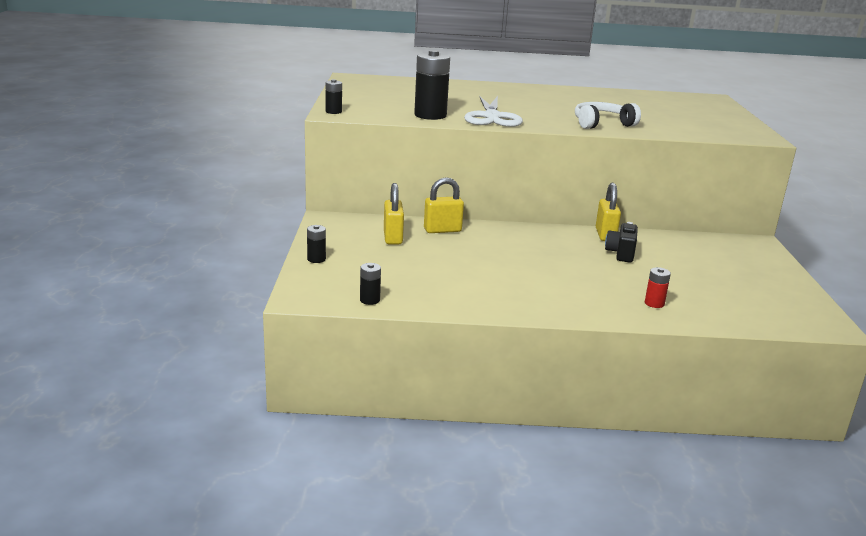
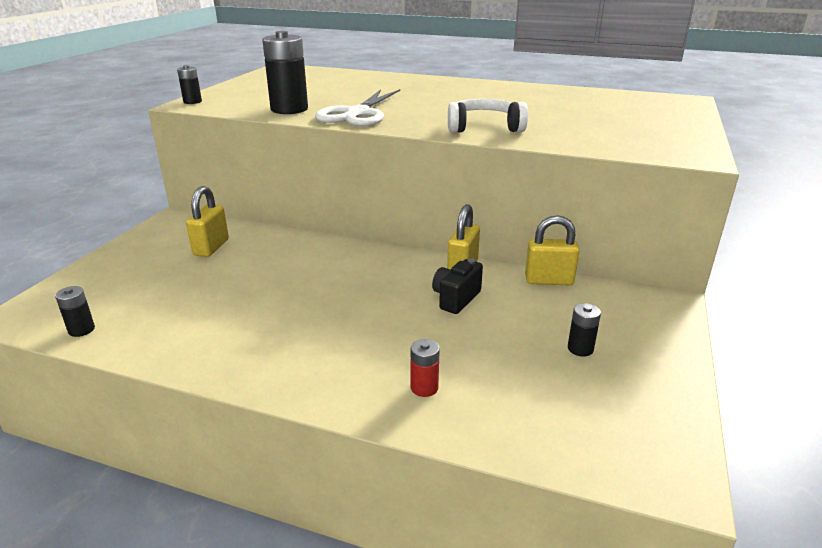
camera: 20 degrees right, 5 degrees up
(316, 259) = (99, 266): black battery -> black battery (580, 349)
(442, 230) = (276, 243): yellow padlock -> yellow padlock (549, 280)

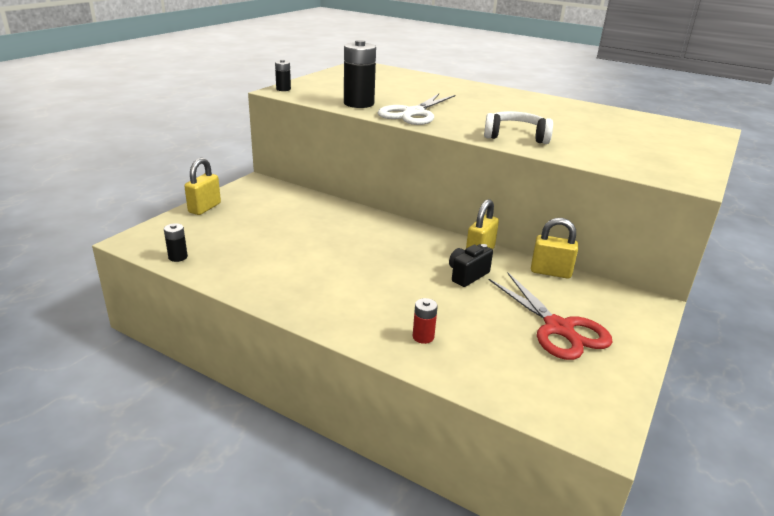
camera: 10 degrees right, 0 degrees up
(211, 247) = (281, 209): yellow padlock -> yellow padlock (204, 208)
(580, 349) = (558, 328): black battery -> red scissors

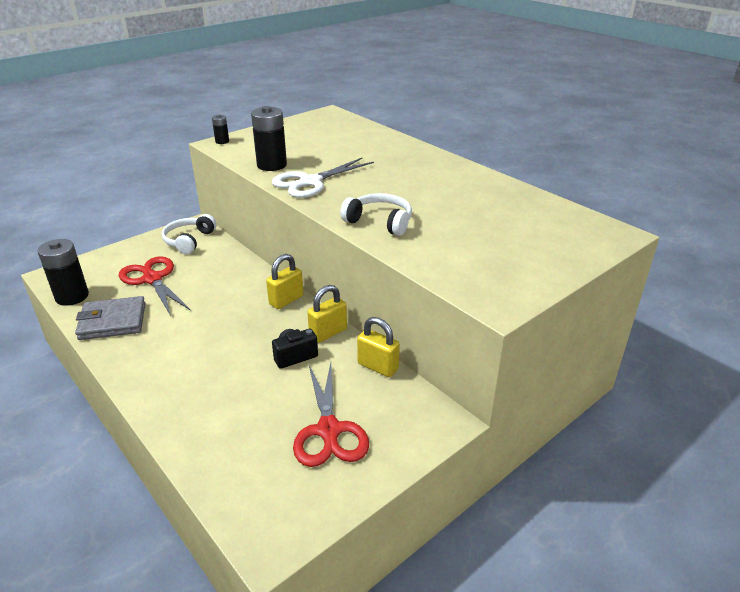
camera: 20 degrees right, 5 degrees up
(178, 257) = (72, 296): black battery -> black battery, size x2.00
(204, 208) = (130, 249): yellow padlock -> yellow padlock (286, 300)
(248, 273) = (112, 321): none -> grey wallet
(257, 231) = (152, 279): none -> red scissors
(264, 195) = (189, 240): none -> white headphones
(423, 337) = (200, 413): red battery -> none

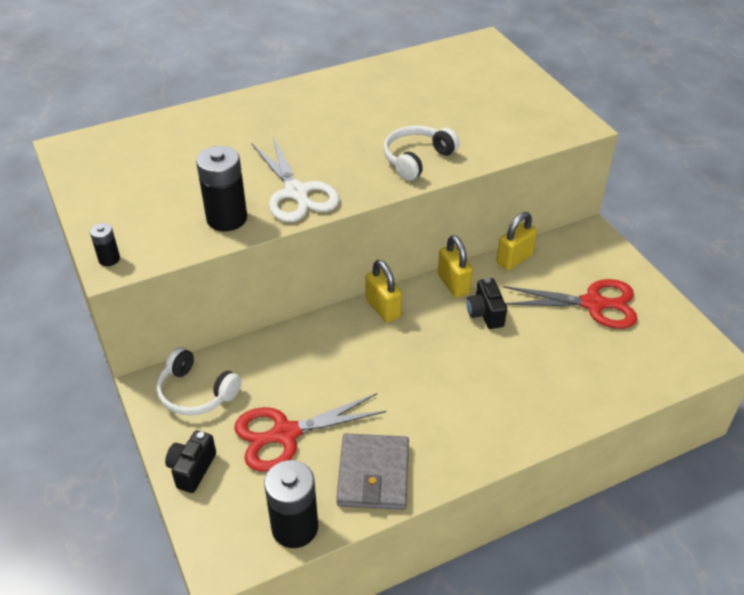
camera: 75 degrees left, 10 degrees up
(125, 252) = (192, 469): none -> black camera

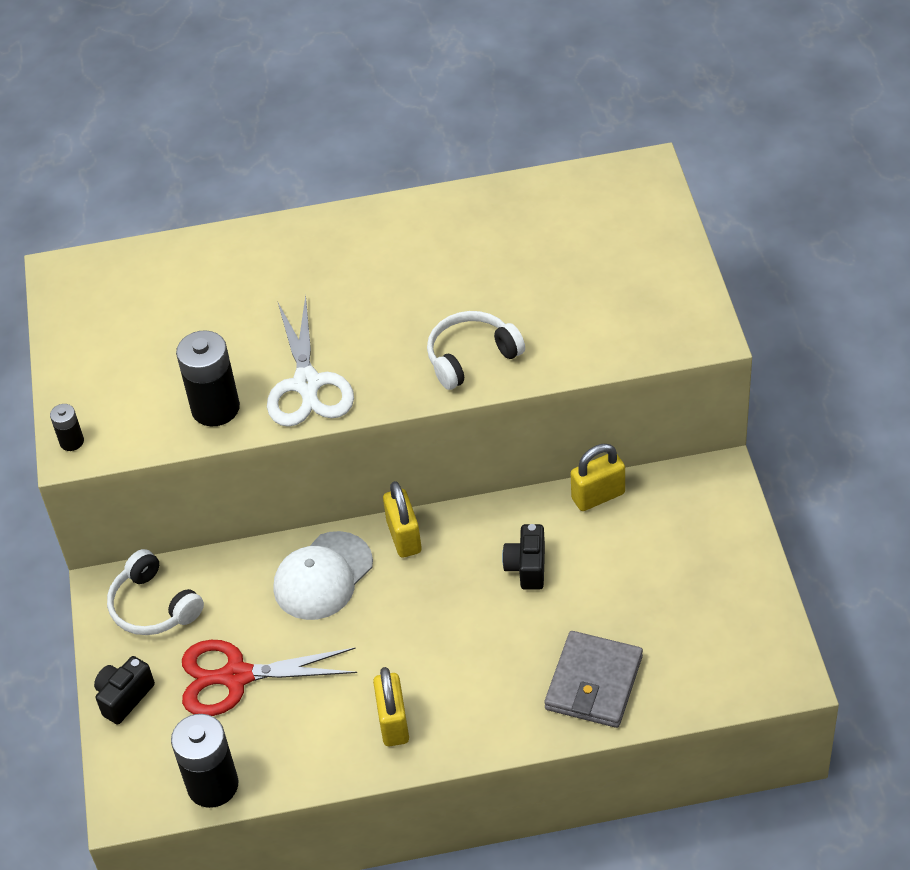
camera: 20 degrees right, 5 degrees up
(330, 346) = (323, 576): none -> white cap
(373, 474) = (317, 744): grey wallet -> grey wallet (593, 683)
(453, 284) = (504, 518): yellow padlock -> yellow padlock (393, 723)
(593, 304) = (670, 579): red scissors -> none

